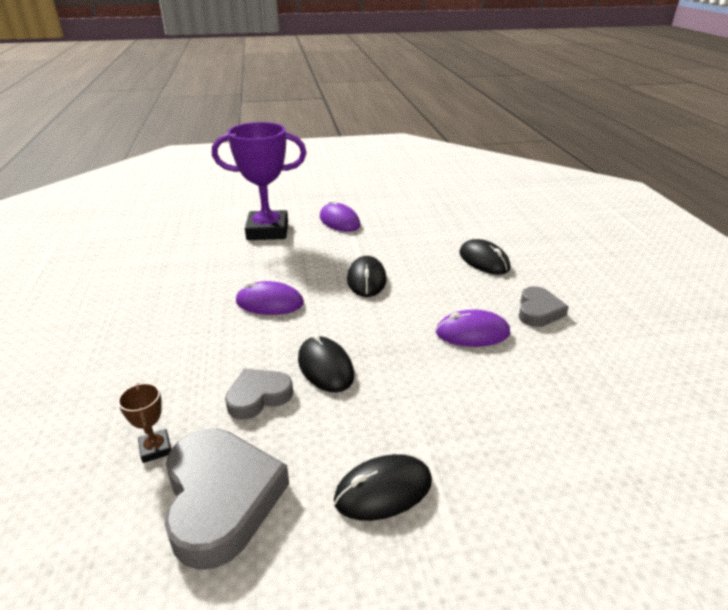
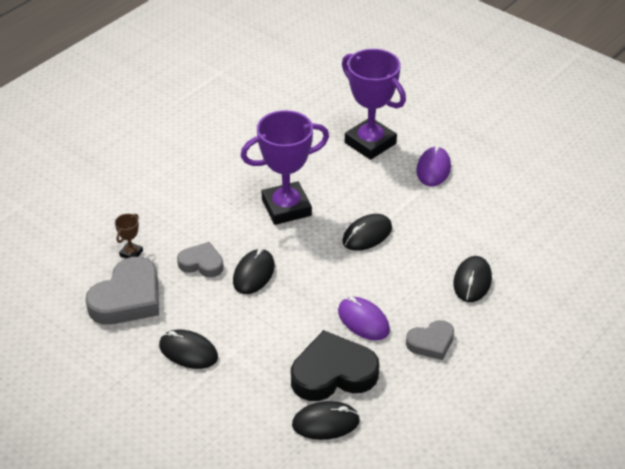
camera: 50 degrees right, 10 degrees up
(269, 303) = (286, 208): purple mouse -> purple trophy
(529, 387) = (333, 373): none -> black heart
(604, 431) = (325, 423): none -> black mouse

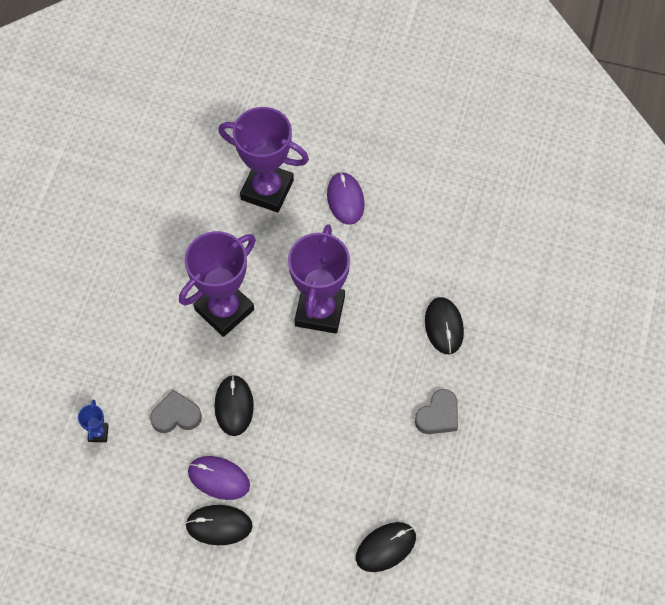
camera: 25 degrees left, 20 degrees up
(128, 298) = (125, 489): grey heart -> none
(131, 253) = (98, 433): brown trophy -> blue trophy
(333, 373) = (366, 490): black heart -> none
(363, 320) = (365, 417): purple mouse -> purple mouse (219, 478)
(367, 234) = (320, 311): black mouse -> purple trophy

